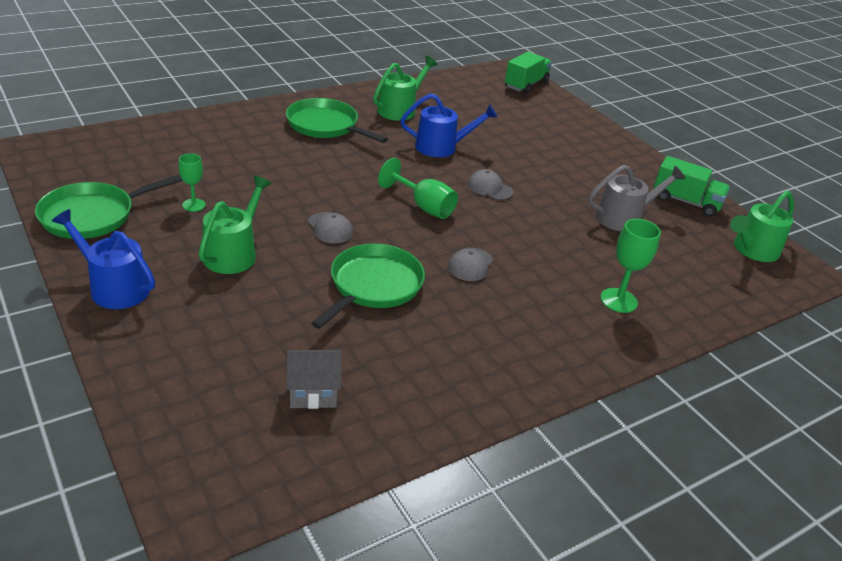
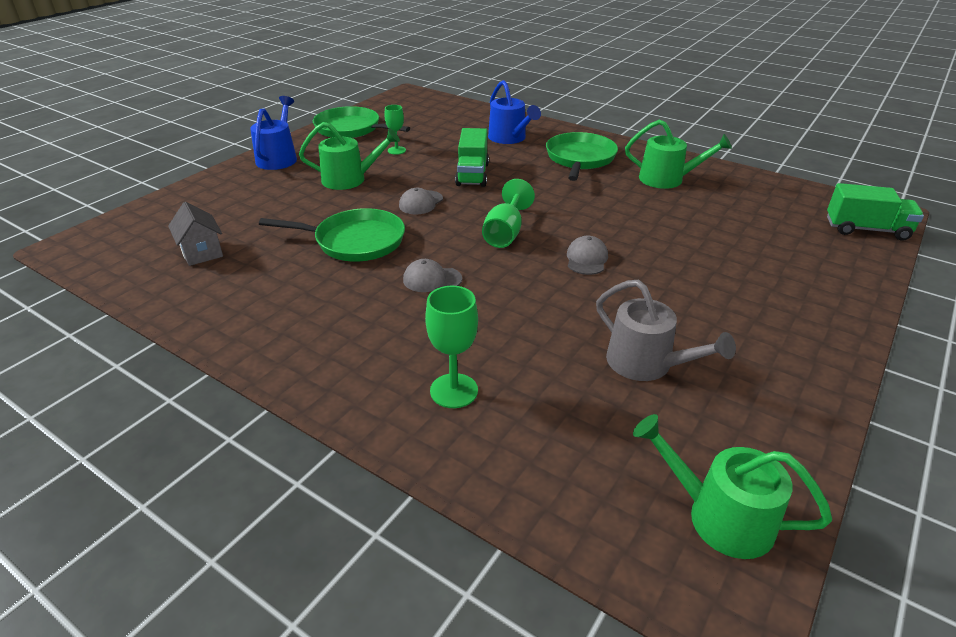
camera: 70 degrees right, 0 degrees up
(441, 147) = (628, 215): blue watering can -> blue watering can (509, 138)
(686, 202) = (769, 417): green truck -> green truck (472, 174)

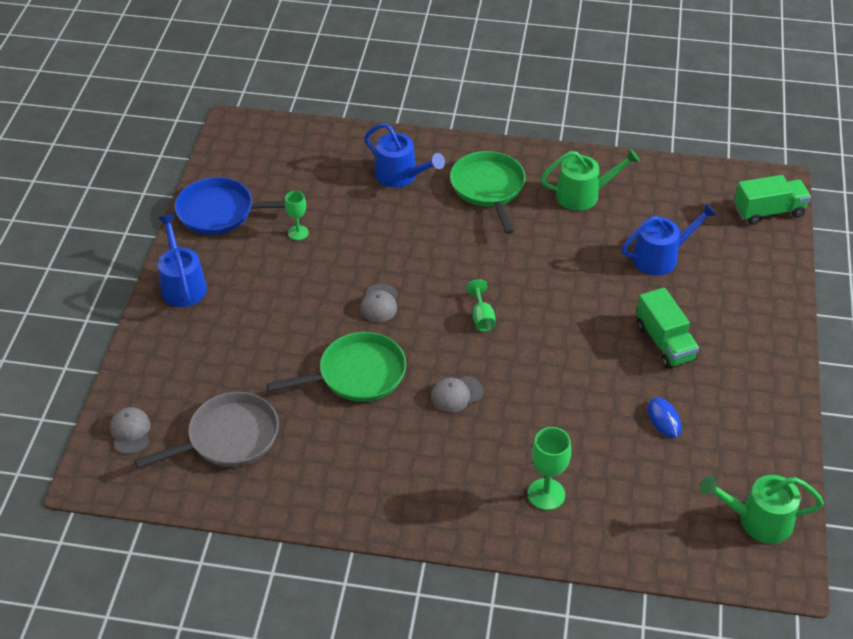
camera: 25 degrees left, 10 degrees up
(202, 252) = (229, 437): grey house -> grey pan
(349, 179) = (285, 293): green watering can -> none
(351, 129) = (220, 212): green pan -> blue pan
(472, 174) = (400, 246): green truck -> green truck (664, 342)
(505, 233) = (482, 317): green goblet -> green goblet, size x0.65
(586, 259) = (567, 325): grey cap -> grey cap (130, 432)
(646, 364) = (664, 419): grey watering can -> blue mouse
(722, 234) = (660, 257): none -> blue watering can

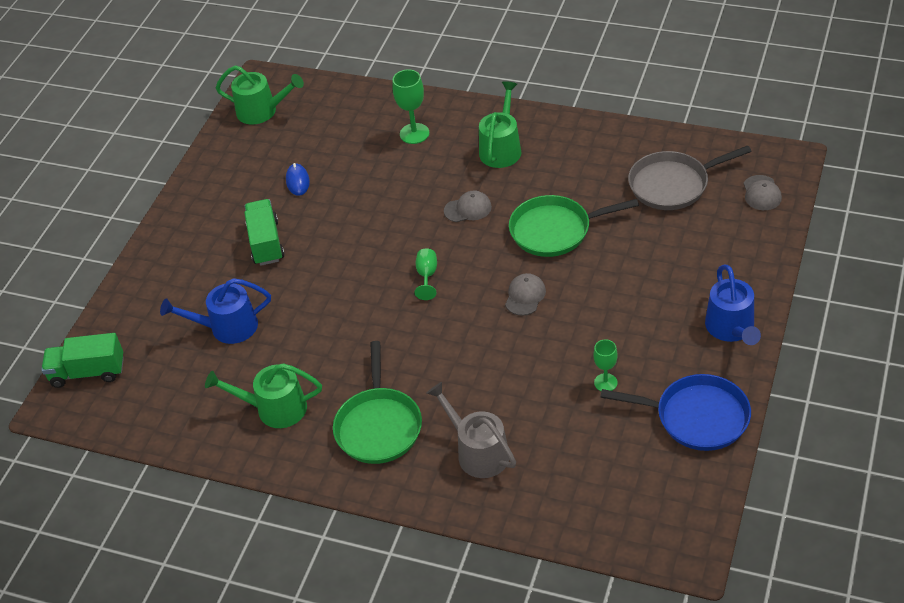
camera: 165 degrees left, 0 degrees up
(400, 176) = (478, 452): blue watering can -> grey watering can
(433, 477) = (501, 148): none -> green watering can

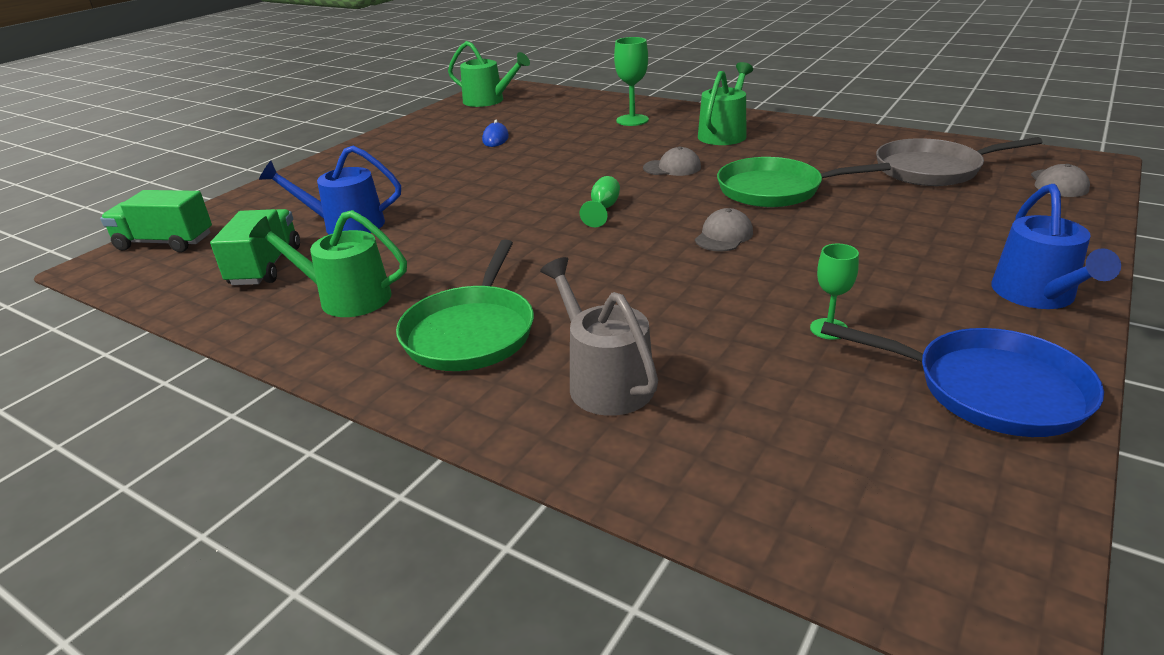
camera: 10 degrees right, 15 degrees down
(266, 243) = (435, 172): green truck -> green truck (266, 266)

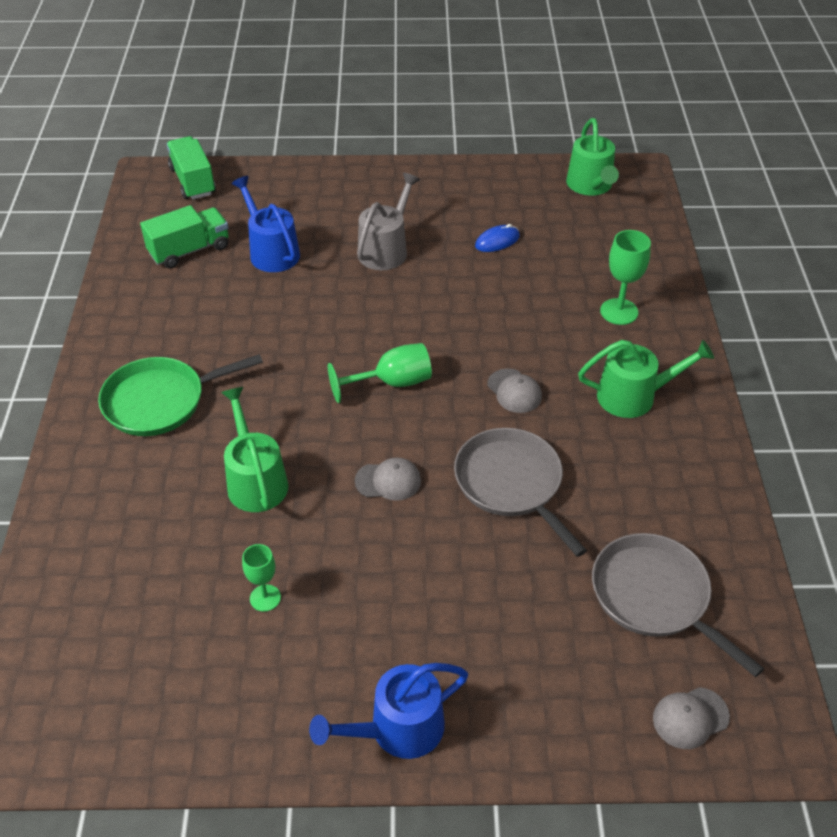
camera: 55 degrees right, 15 degrees up
(347, 298) = (170, 316): green watering can -> green watering can (255, 481)
(603, 209) = (391, 383): green goblet -> green goblet, size x1.54
(605, 381) = (135, 496): grey watering can -> grey watering can (385, 249)
(775, 190) = (511, 484): green pan -> grey pan
(990, 389) = (226, 717): blue pan -> none

